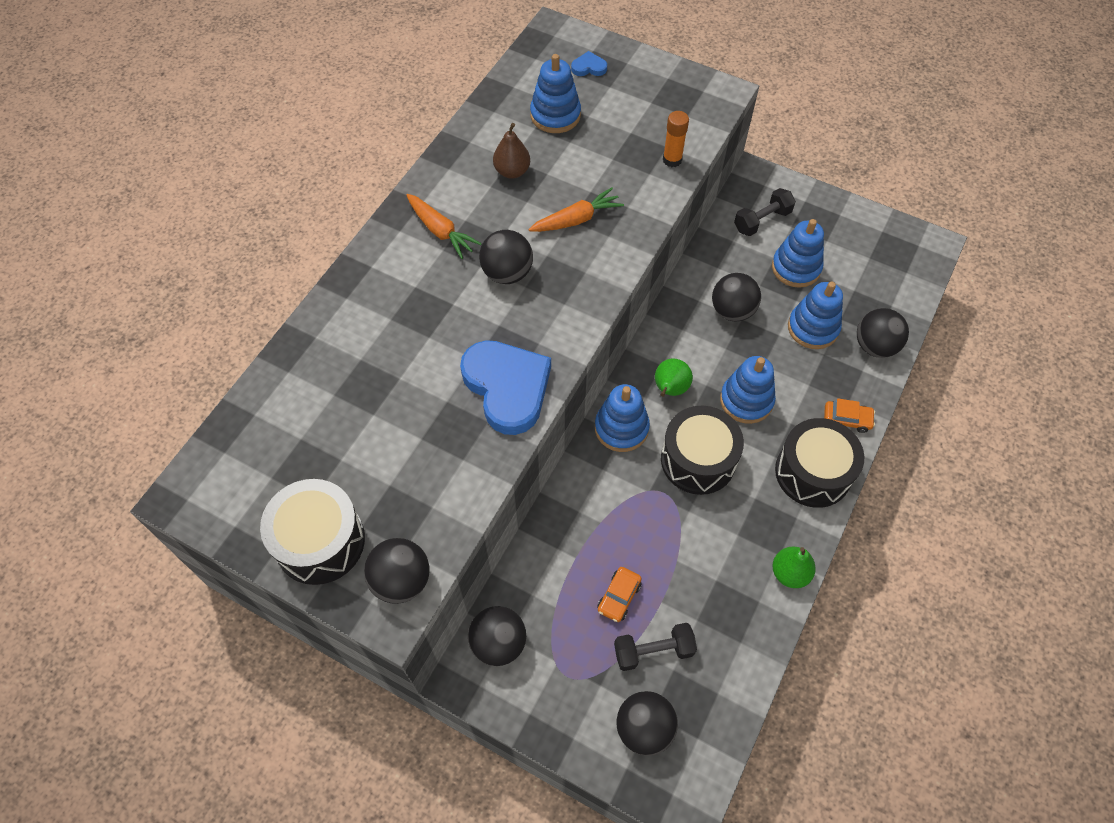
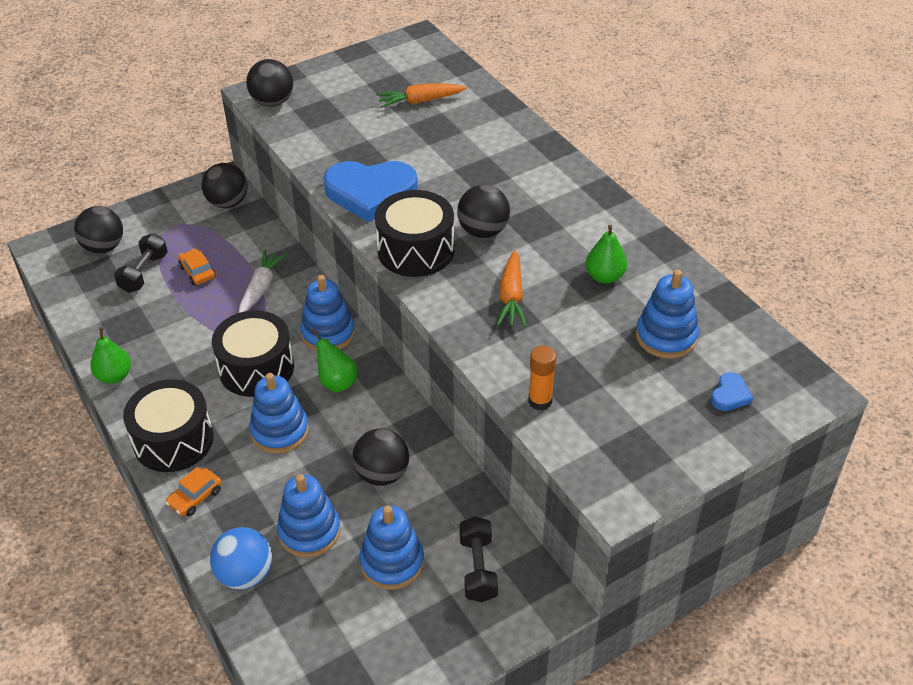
camera: 120 degrees right, 15 degrees down
(320, 541) = (333, 79): black drum -> black drum (415, 250)
(440, 231) = (561, 209): orange carrot -> orange carrot (420, 101)
(512, 171) = (604, 276): brown pear -> green pear
(602, 521) = (261, 287): none -> white carrot
(875, 346) = (245, 574): black ball -> blue ball

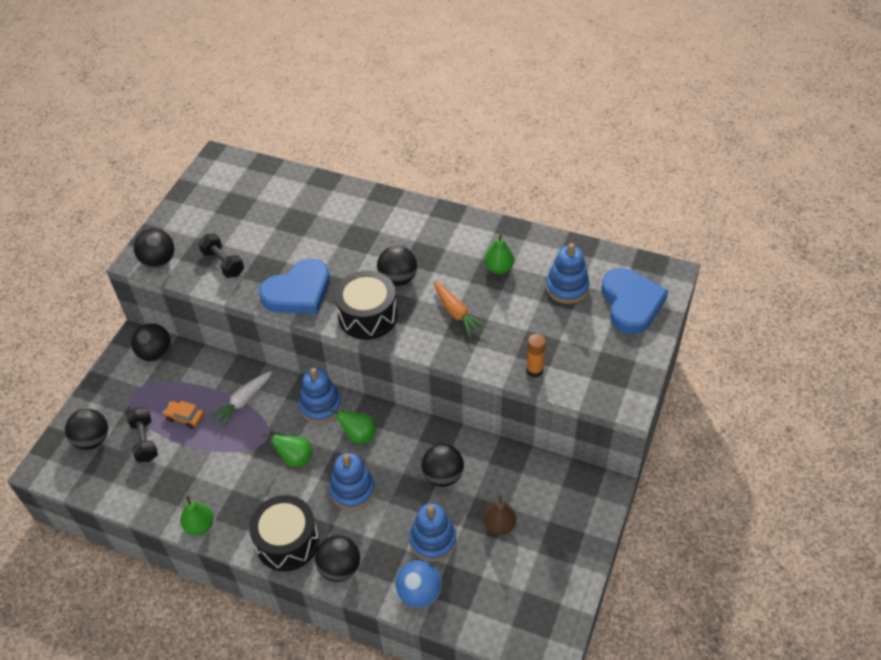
camera: 35 degrees left, 5 degrees up
(195, 497) = (339, 568): orange car -> black ball
(256, 368) = (295, 459): black drum -> green pear
(261, 287) = (243, 401): white carrot -> white carrot turned 120 degrees counterclockwise
(392, 562) = (499, 525): blue stacking toy -> brown pear
(420, 101) = (266, 206): orange carrot -> none
(477, 568) = (550, 496): black dumbbell -> black dumbbell (223, 263)
(730, 395) = (631, 303): blue heart -> blue heart, size x2.37

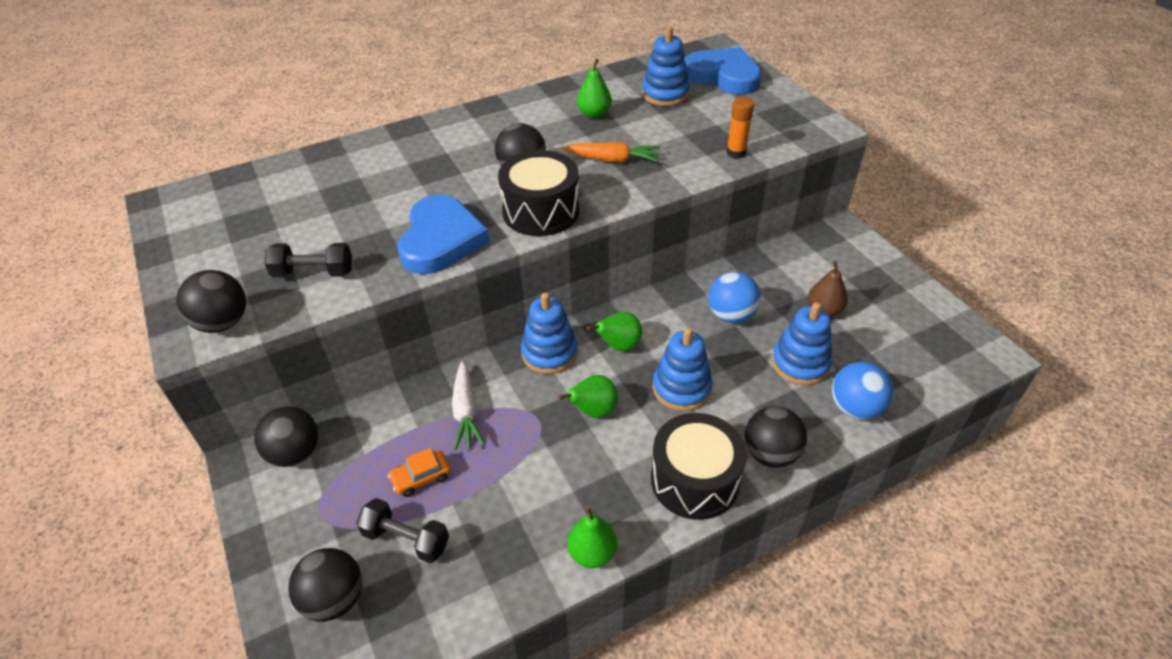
camera: 50 degrees left, 5 degrees down
(443, 476) = (731, 315): black ball -> blue ball

